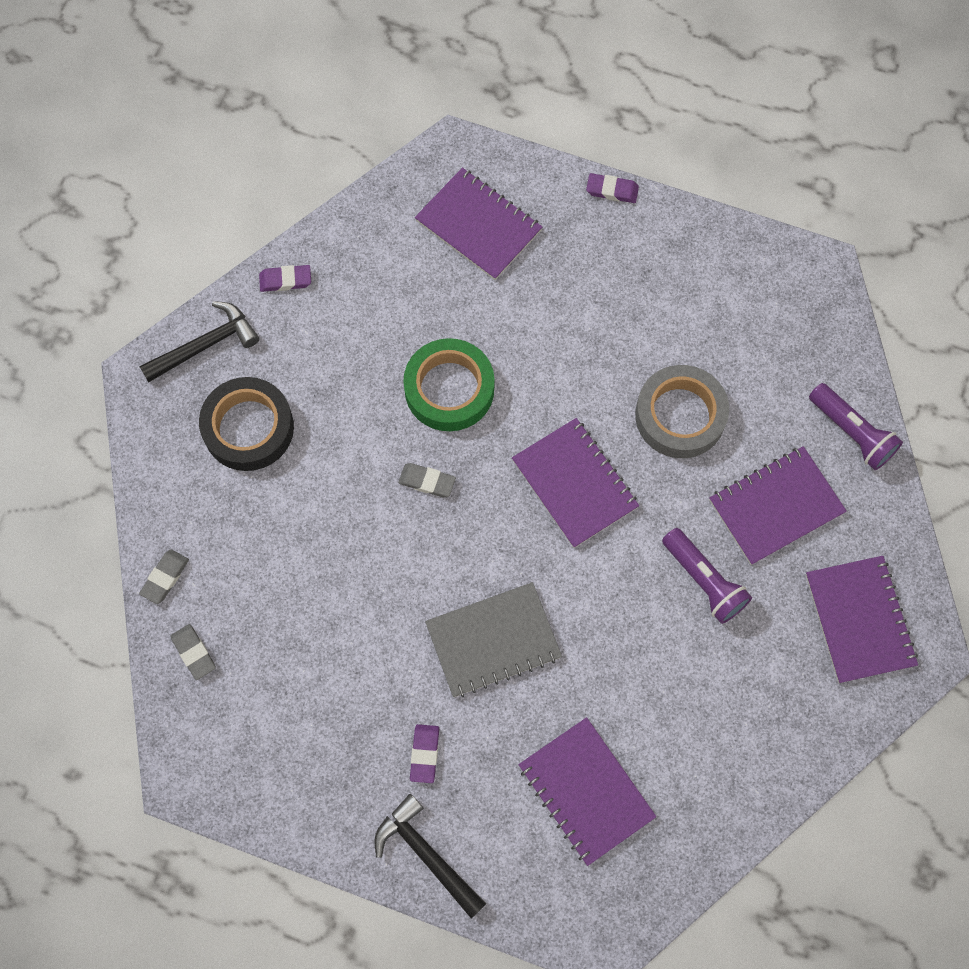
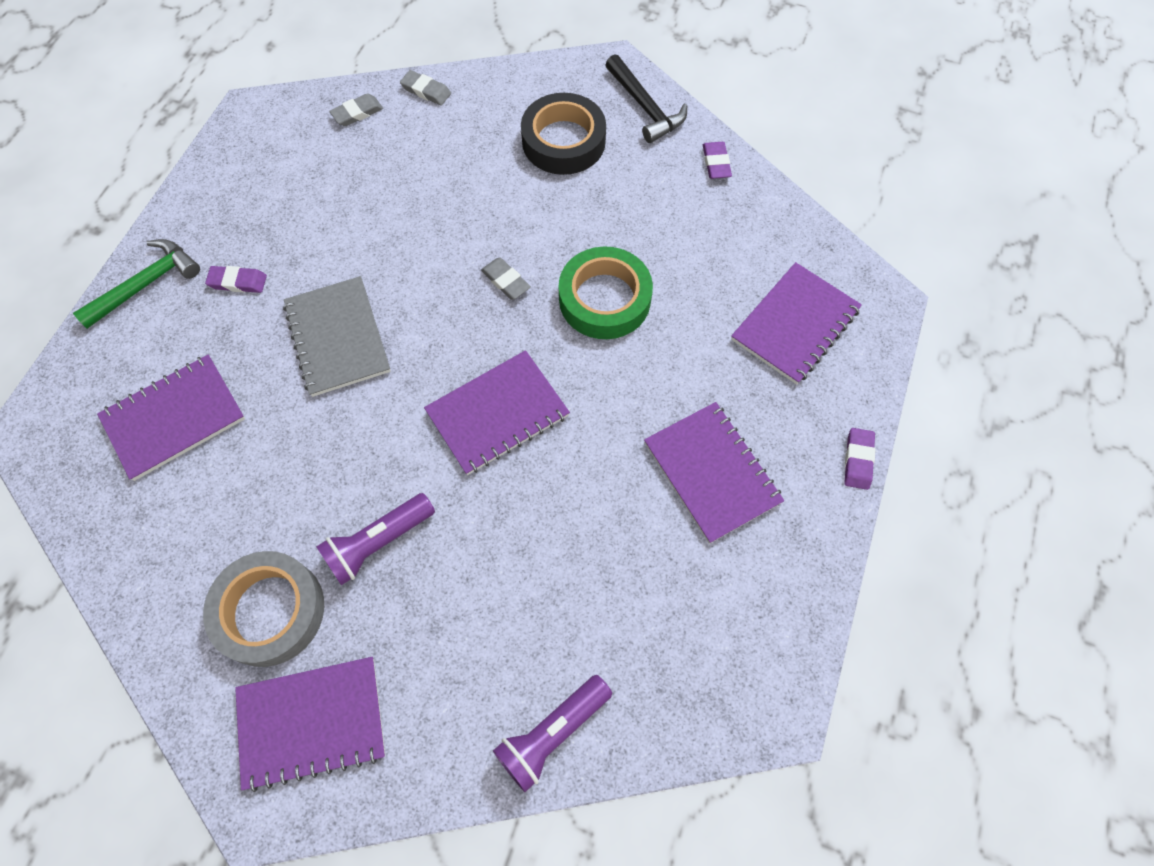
camera: 90 degrees right, 5 degrees down
(426, 854) = (146, 284): black hammer -> green hammer
(427, 481) = (506, 281): grey eraser -> grey eraser turned 60 degrees counterclockwise
(680, 415) = (575, 525): grey tape -> grey tape (270, 611)
(776, 507) = (460, 630): purple notebook -> purple notebook (711, 473)

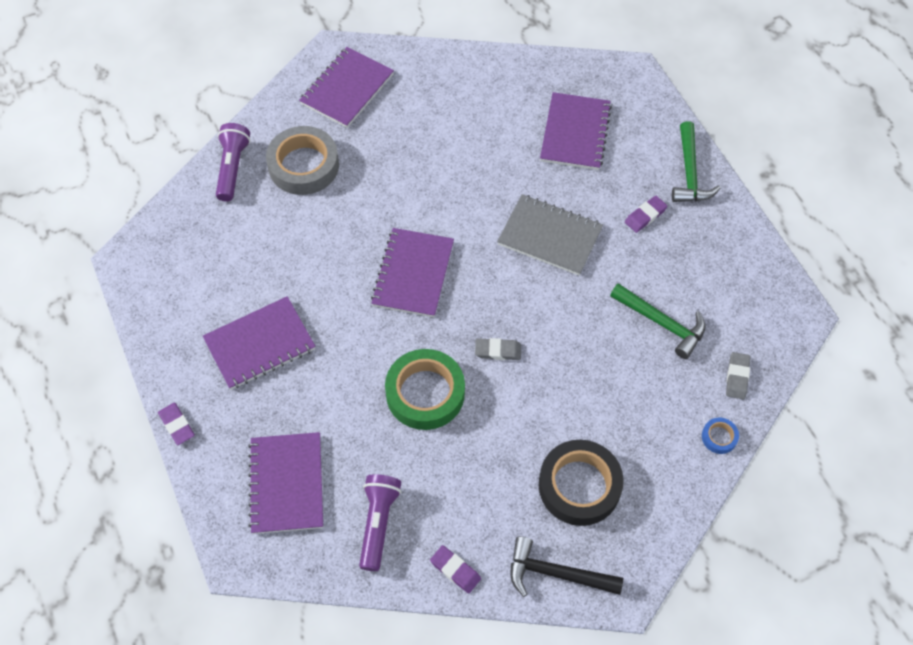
camera: 135 degrees right, 5 degrees down
(270, 611) = (418, 106): grey tape -> grey tape (304, 165)
(353, 191) = (662, 323): none -> green hammer
(378, 542) = (402, 169): purple flashlight -> purple flashlight (378, 523)
(426, 91) = (719, 437): grey eraser -> blue tape
(711, 473) = (260, 344): purple notebook -> purple notebook turned 45 degrees counterclockwise

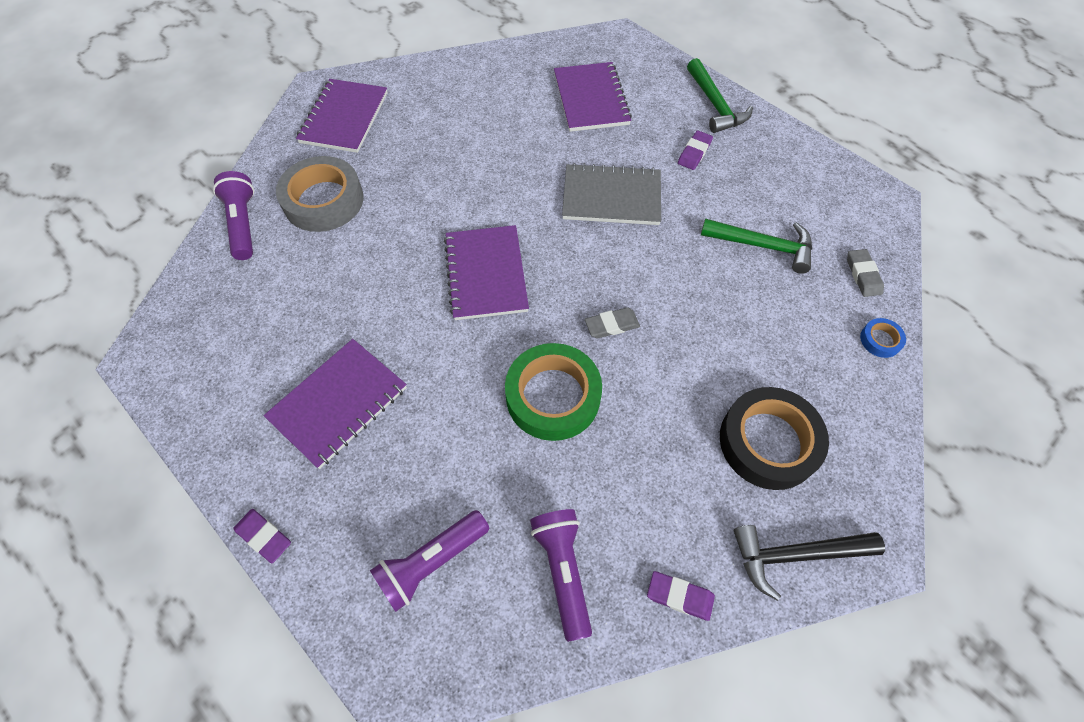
camera: 20 degrees left, 0 degrees up
(287, 484) = (431, 562): purple notebook -> purple flashlight

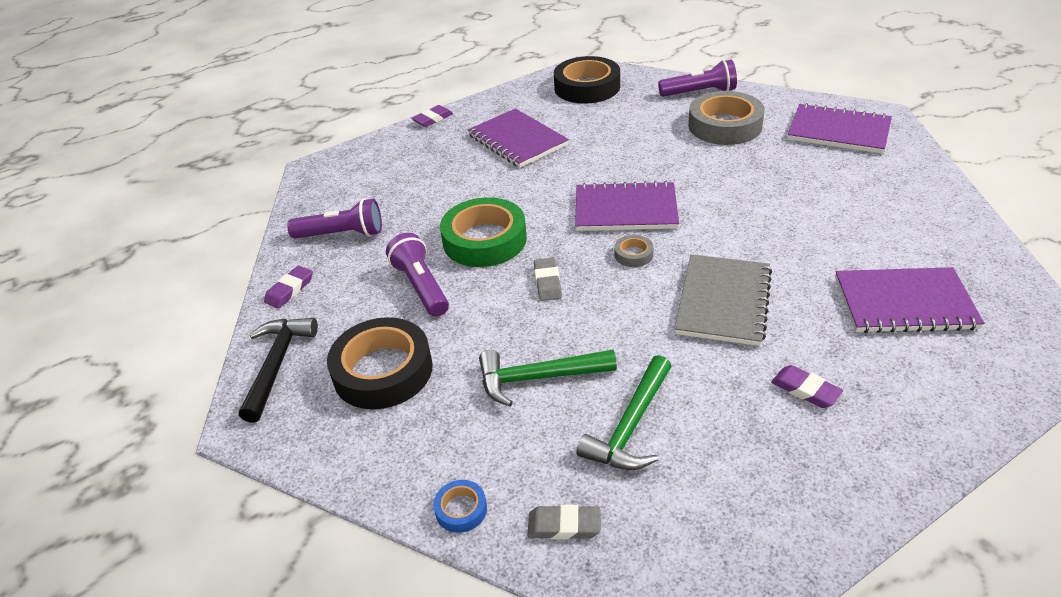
camera: 105 degrees right, 20 degrees down
(203, 342) = (587, 87): none -> black tape
(431, 562) = (381, 179): purple flashlight -> purple flashlight (421, 286)
(558, 261) = (633, 254): none -> grey tape
(715, 105) = (917, 434): green hammer -> green hammer (538, 378)

